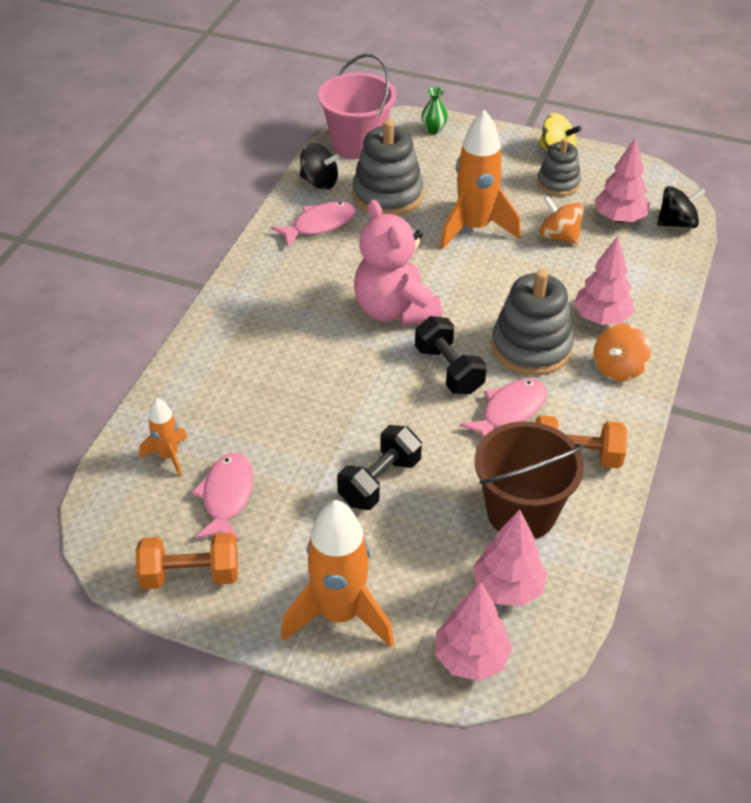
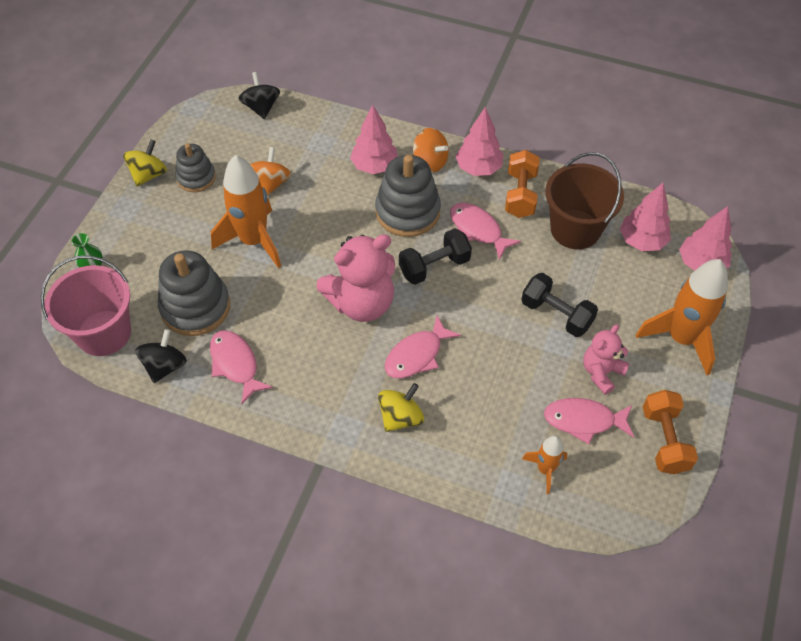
camera: 90 degrees left, 10 degrees up
(247, 341) = (401, 417): none -> yellow spinning top
(292, 520) = (601, 372): none -> pink teddy bear
(324, 354) = (417, 355): none -> pink fish
(559, 236) = (271, 183): orange spinning top -> orange spinning top turned 150 degrees clockwise
(619, 219) = (251, 142): pink tree -> pink tree (478, 168)

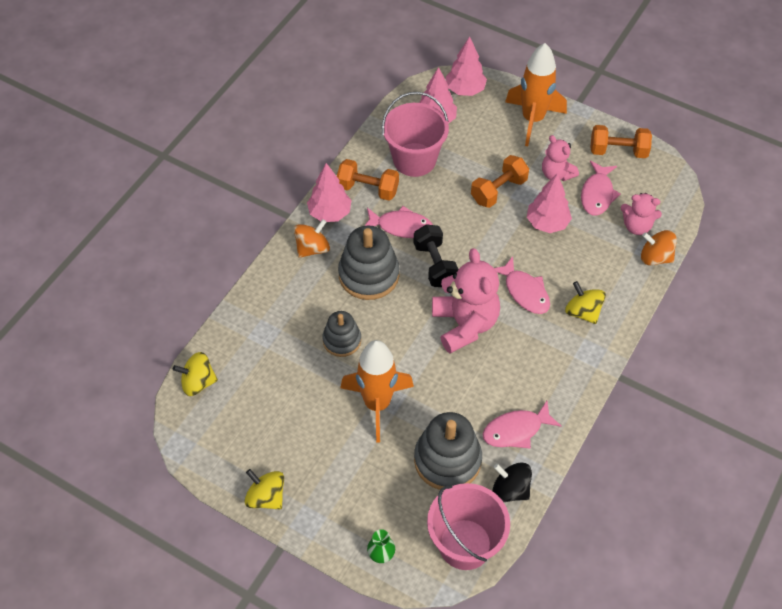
camera: 80 degrees left, 0 degrees up
(196, 178) = (282, 451): grey stacking toy -> grey stacking toy (342, 340)
(261, 107) = (198, 382): black spinning top -> yellow spinning top
(271, 183) = (306, 383): orange spinning top -> orange spinning top (655, 257)
(374, 166) = (306, 293): pink tree -> pink tree (547, 223)
(478, 230) = (401, 226): pink fish -> pink fish turned 135 degrees counterclockwise
(545, 470) = (637, 226): orange rocket -> pink teddy bear
(556, 314) = (498, 190): black dumbbell -> orange dumbbell
(575, 229) = (414, 160): brown bucket -> pink bucket

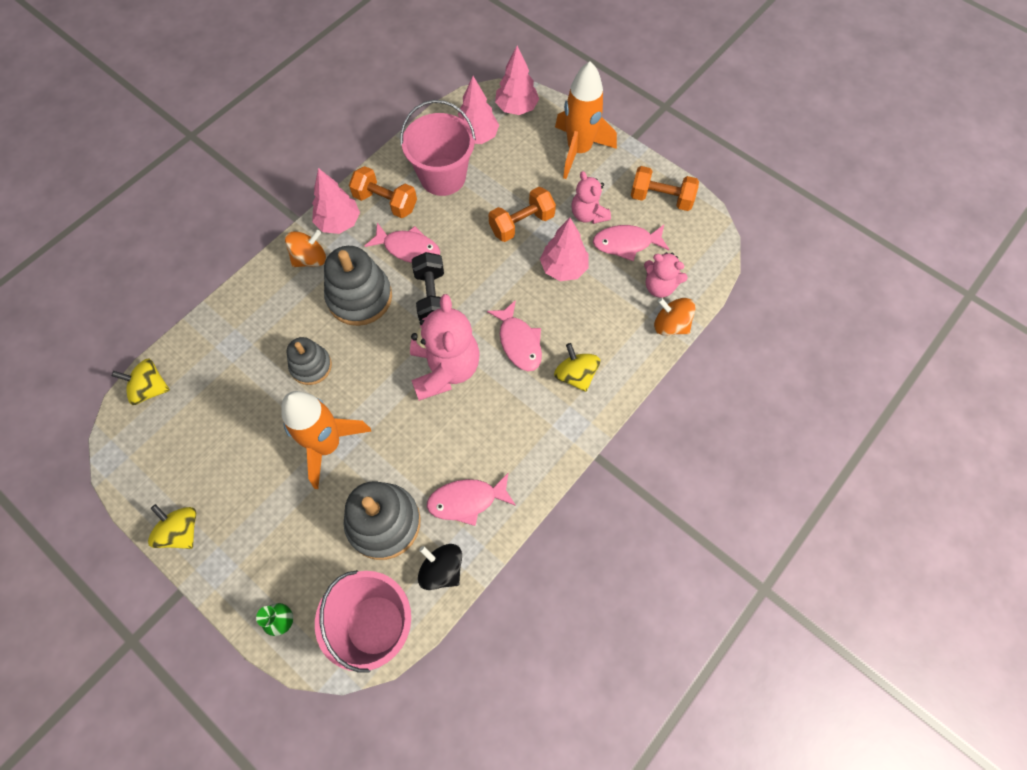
camera: 10 degrees right, 10 degrees up
(597, 194) = (626, 243): pink fish -> pink fish turned 60 degrees clockwise

